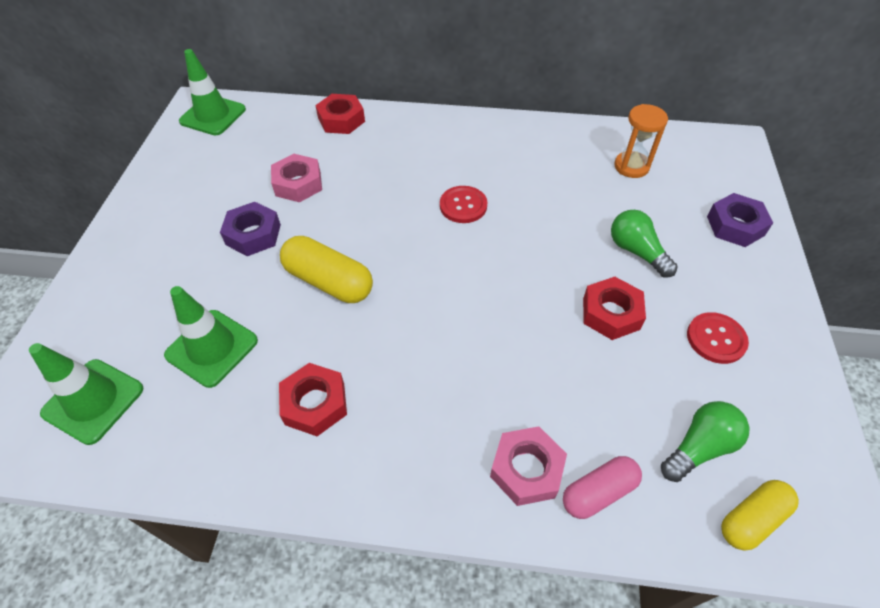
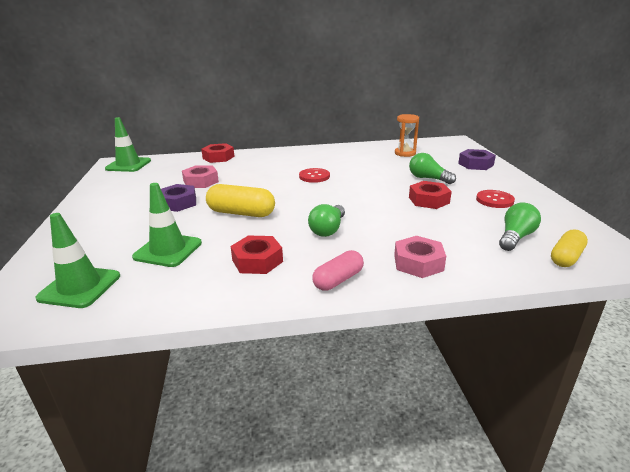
camera: 15 degrees left, 25 degrees down
(433, 354) = (328, 229): none -> green light bulb
(598, 492) = (469, 263): pink capsule -> pink capsule (338, 280)

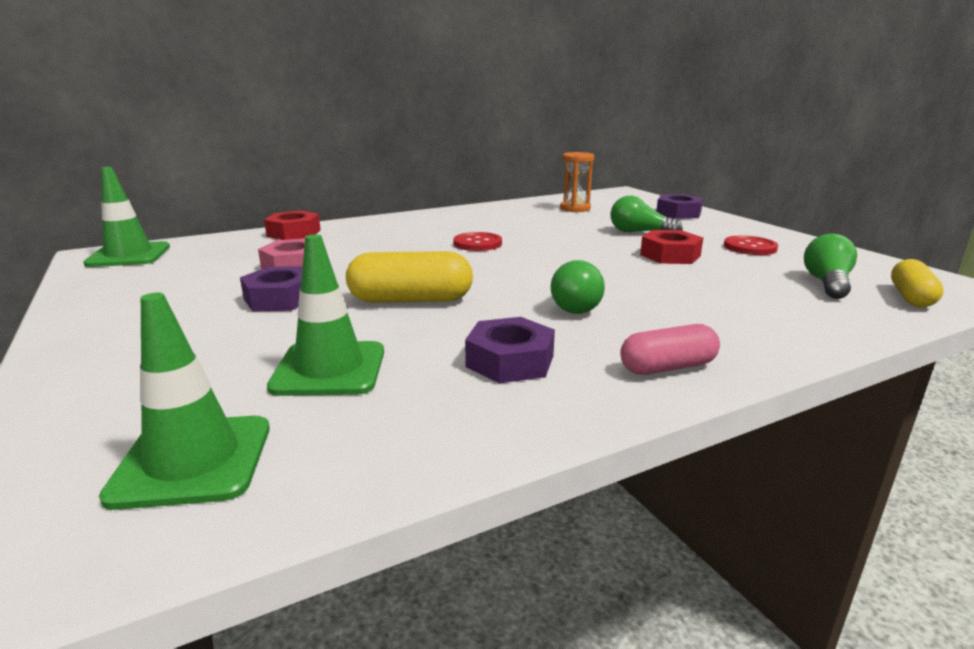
camera: 20 degrees left, 5 degrees down
(257, 261) = (510, 361): red nut -> purple nut
(338, 280) = (667, 367): pink capsule -> pink capsule turned 45 degrees clockwise
(418, 263) = (749, 328): pink nut -> none

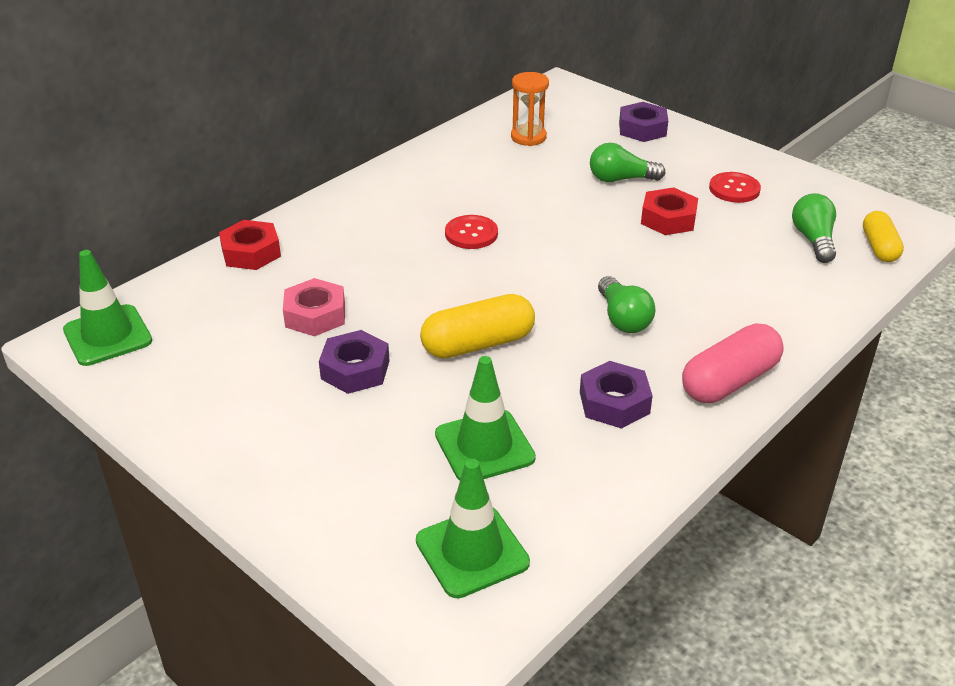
camera: 20 degrees left, 15 degrees up
(667, 367) = (729, 381): pink capsule -> pink capsule, size x1.51

